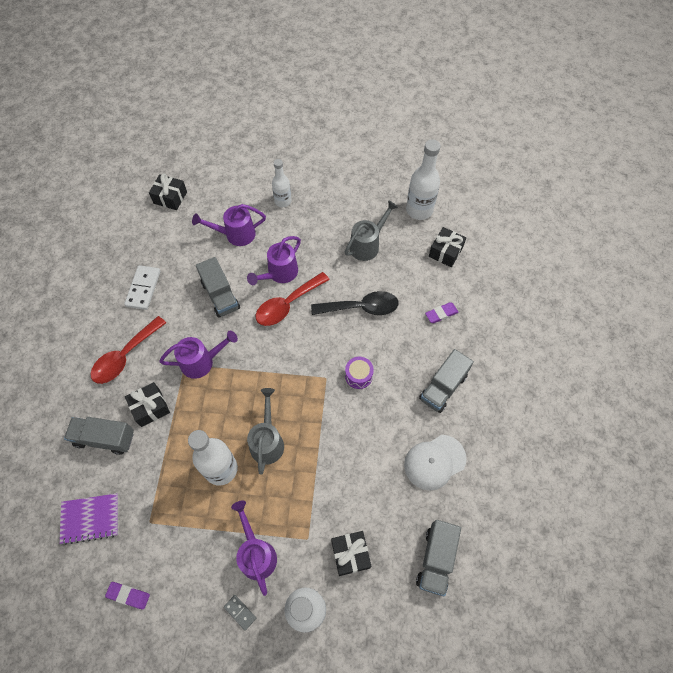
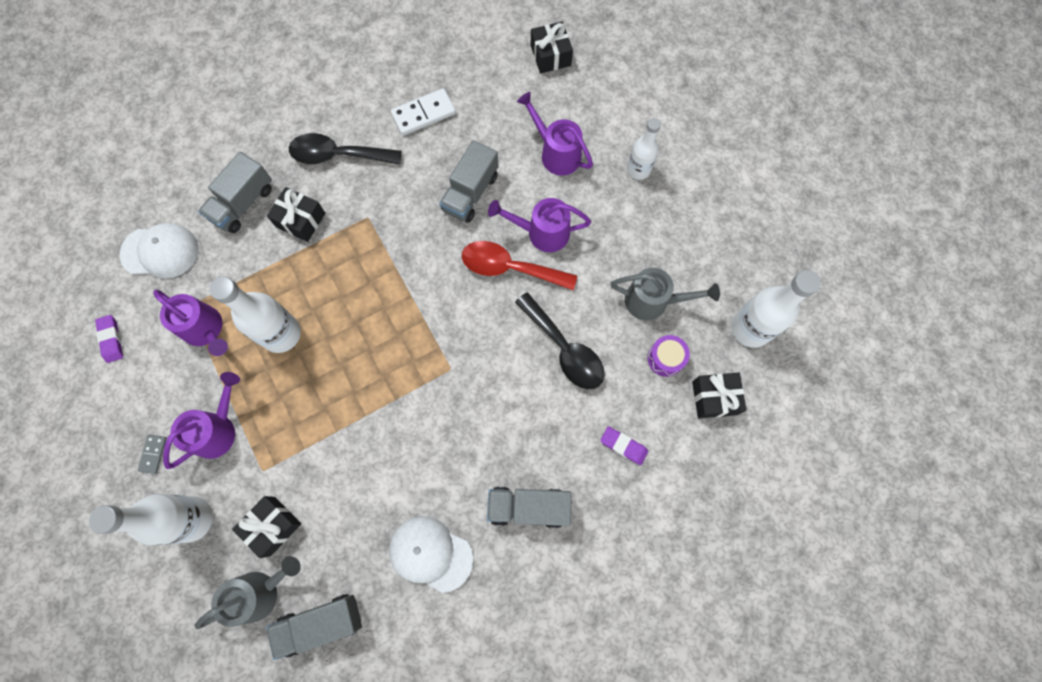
camera: 55 degrees right, 10 degrees up
(90, 519) = (160, 251): purple notebook -> white cap
(105, 438) = (243, 203): grey truck -> grey truck turned 120 degrees counterclockwise
(125, 356) = (338, 155): red spoon -> black spoon
(202, 361) = (382, 231): purple watering can -> purple watering can (206, 330)
(267, 440) = (340, 358): grey watering can -> grey watering can (261, 592)
(358, 376) = (477, 402): purple drum -> purple drum (665, 358)

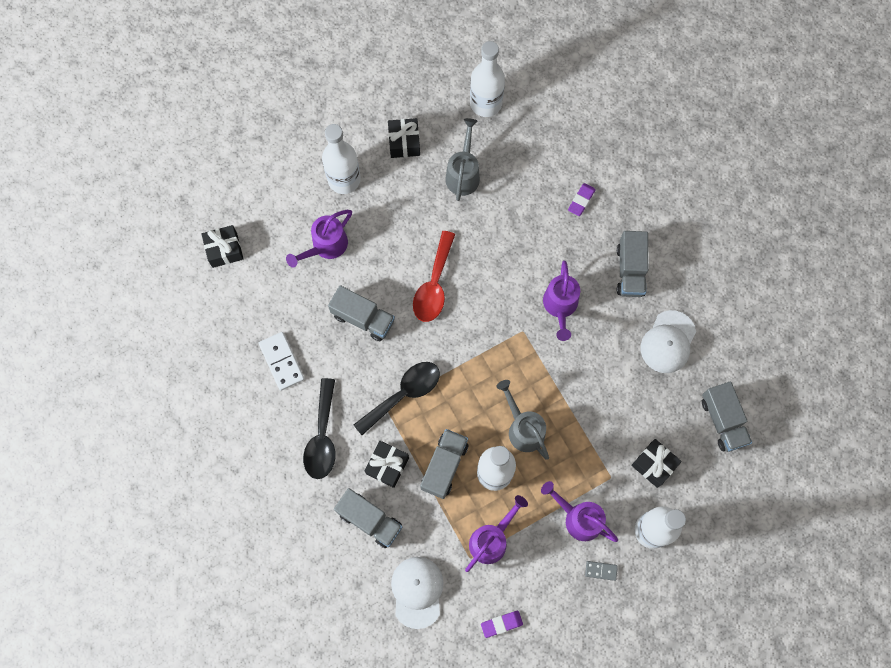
camera: 90 degrees left, 0 degrees up
(261, 592) = (703, 468): grey watering can -> grey watering can (523, 428)
(294, 279) = (444, 466): none -> grey truck
(541, 232) = (402, 259): purple watering can -> purple watering can (560, 307)
(564, 349) = (504, 242): black spoon -> black spoon (404, 394)
(638, 170) = (344, 179): white bottle -> white bottle, size x1.59
(665, 358) = (511, 167): purple drum -> none
(714, 398) = (542, 133): black gift -> black gift (404, 142)

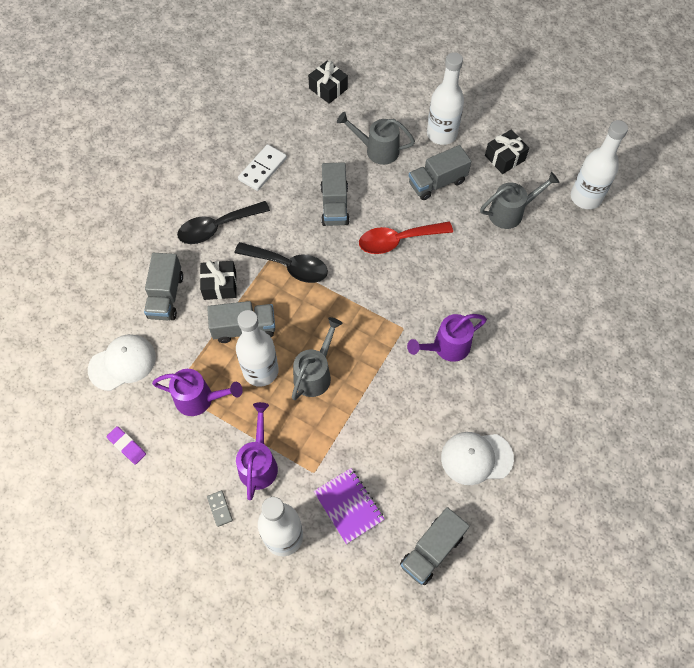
camera: 60 degrees right, 10 degrees down
(325, 246) = (377, 150): purple watering can -> grey watering can
(581, 200) = (556, 314): purple eraser -> none
(630, 270) = (522, 389): grey truck -> grey truck (437, 182)
(654, 465) = (348, 506): black gift -> purple notebook

